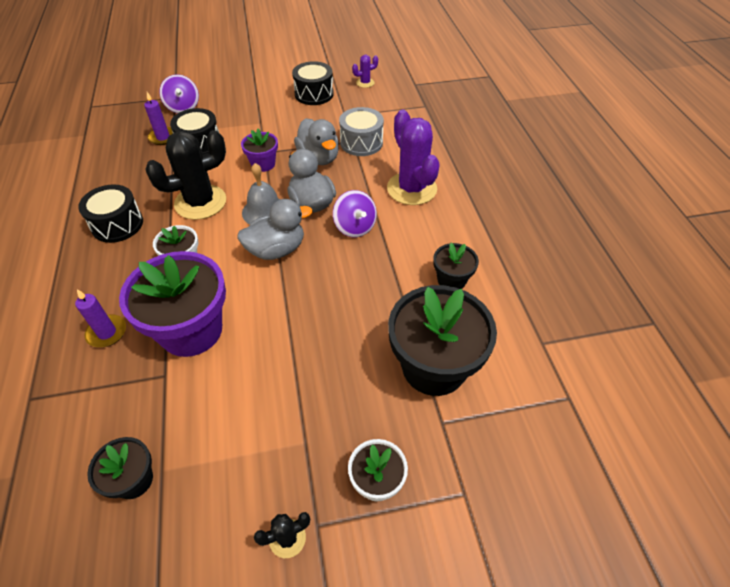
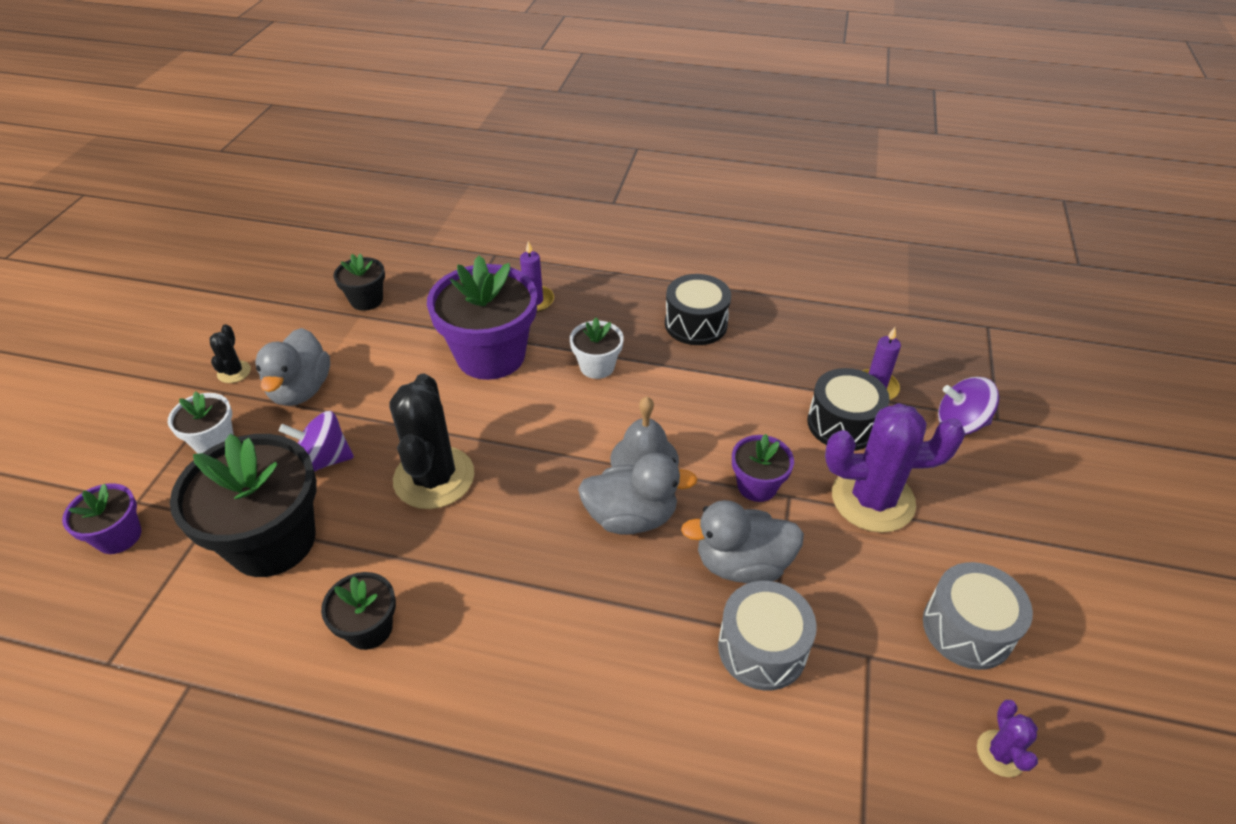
camera: 115 degrees right, 5 degrees down
(200, 202) = (699, 399): black cactus -> black cactus (434, 478)
(276, 250) = (561, 452): grey duck -> grey duck (301, 390)
(314, 94) = (967, 628): black drum -> grey drum
(355, 227) = (549, 552): purple spinning top -> purple spinning top (324, 460)
(411, 189) = (590, 672): purple cactus -> purple cactus (872, 499)
(498, 478) = (119, 536): none -> purple flower pot

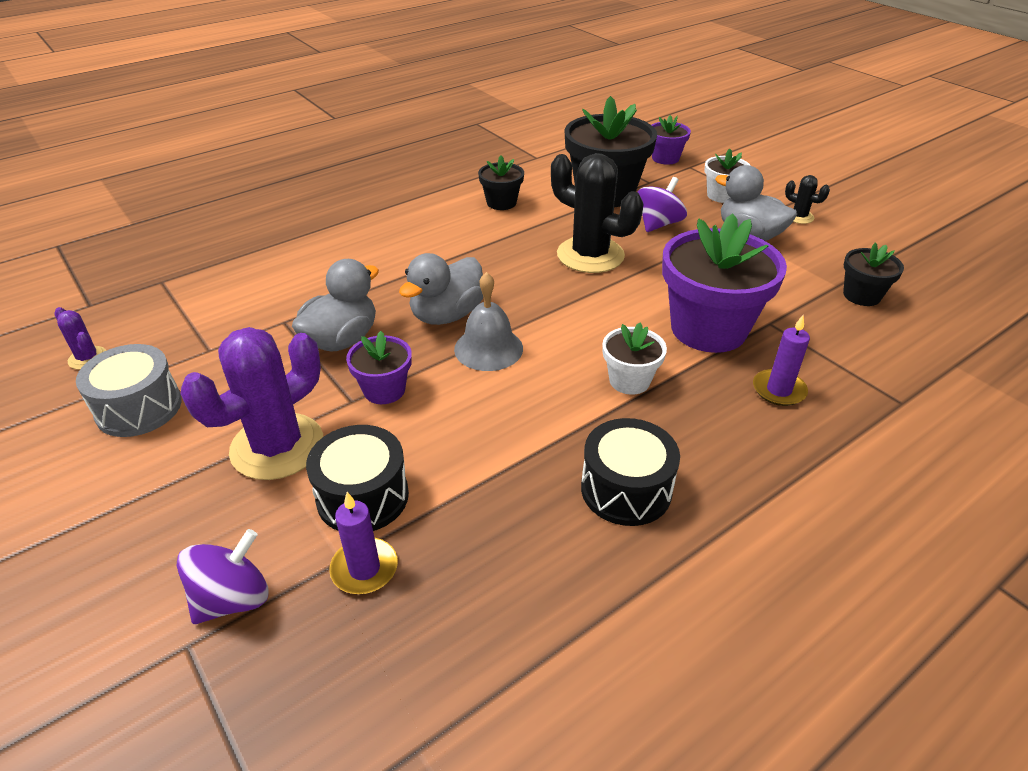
camera: 130 degrees right, 5 degrees down
(762, 648) = (285, 313): grey drum -> none

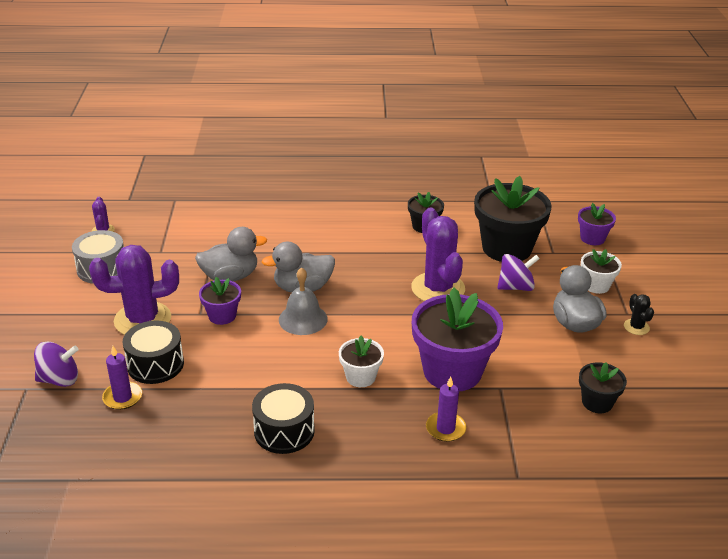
camera: 35 degrees right, 5 degrees down
(590, 255) = (438, 288): black cactus -> purple cactus

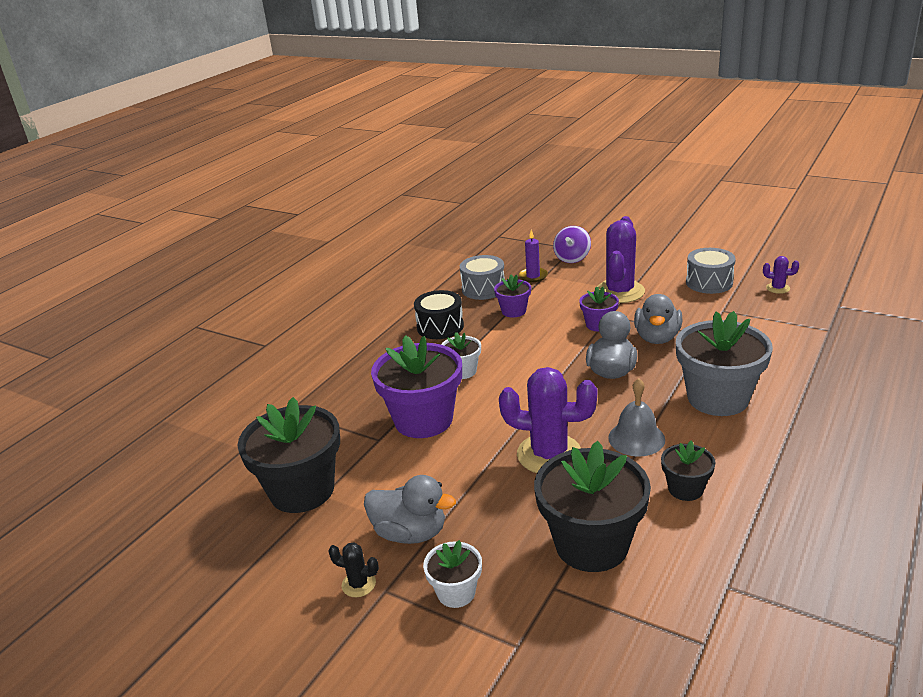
camera: 125 degrees right, 5 degrees down
(155, 364) = (558, 290): black drum -> none
(172, 430) = (483, 289): none -> grey drum
(303, 319) = (563, 361): grey bell -> grey bell (636, 438)
(309, 231) = (718, 398): none -> grey flower pot
(445, 428) = (368, 394): purple candle -> none
(515, 287) = (508, 515): purple spinning top -> none
(592, 238) = (560, 655): purple flower pot -> purple flower pot (513, 311)
(597, 402) = (302, 490): black flower pot -> black flower pot, size x1.99

